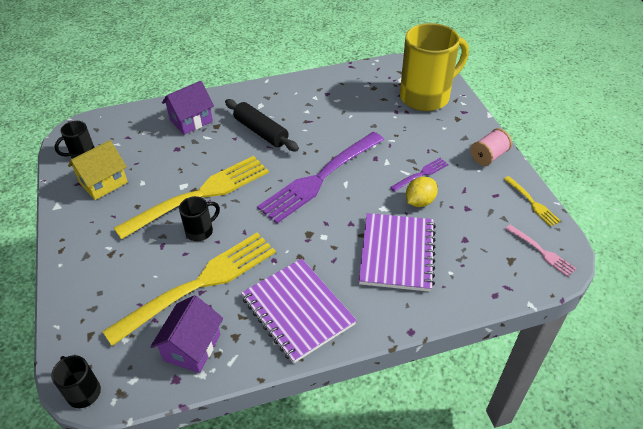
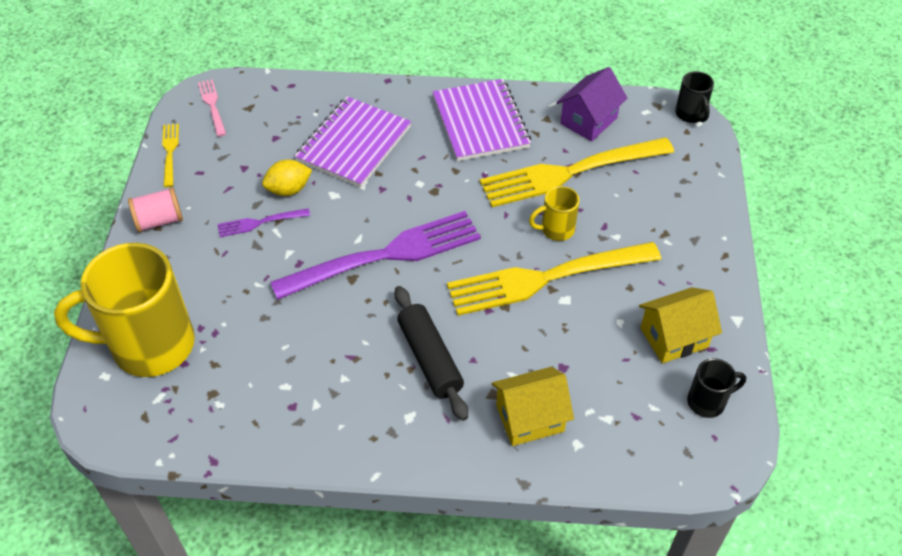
camera: 160 degrees left, 5 degrees up
(191, 121) = (530, 418): purple house -> yellow house
(200, 231) = (556, 229): black mug -> yellow mug

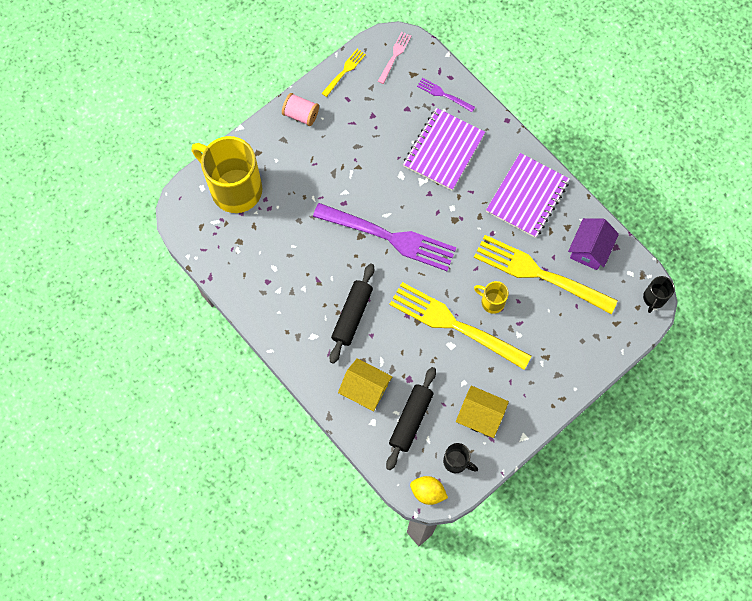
camera: 45 degrees right, 20 degrees up
(260, 222) = (348, 160): purple fork -> purple fork (444, 95)
(289, 190) = (381, 151): yellow lemon -> yellow lemon (428, 492)
(354, 144) = (443, 150): purple notebook -> purple notebook turned 45 degrees counterclockwise
(588, 121) = (589, 249): purple house -> purple house turned 60 degrees counterclockwise
(613, 404) = (411, 420): none -> black rolling pin

